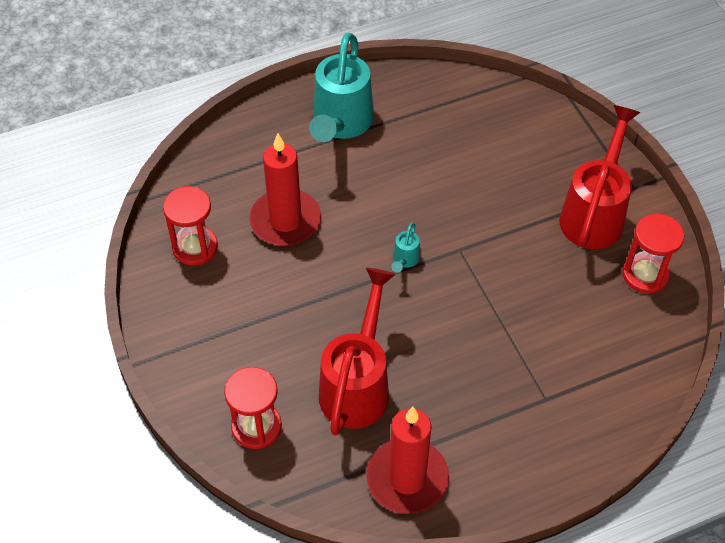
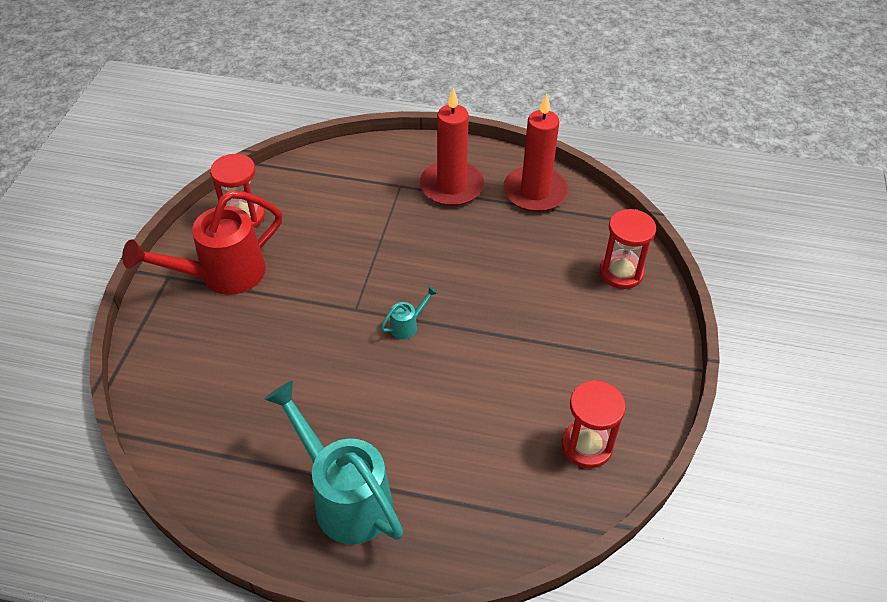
camera: 145 degrees left, 5 degrees down
(285, 221) = (482, 422): red candle -> red candle (451, 186)
(340, 125) = (344, 496): turquoise watering can -> turquoise watering can turned 90 degrees counterclockwise
(358, 384) = (523, 260): red watering can -> none

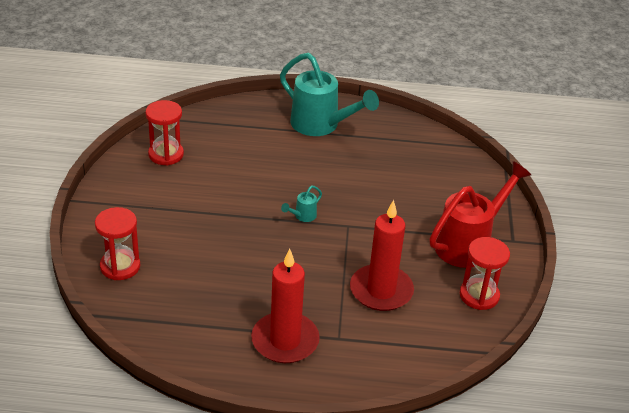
camera: 170 degrees right, 10 degrees down
(535, 192) = (196, 340): red candle -> red candle (381, 291)

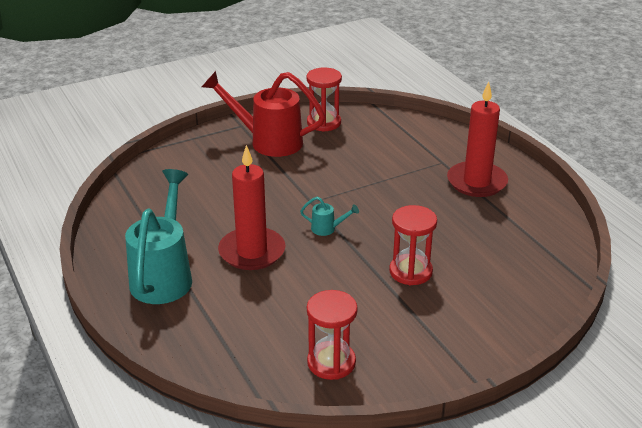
camera: 120 degrees left, 5 degrees down
(120, 266) = (520, 300): red hourglass -> red hourglass (410, 271)
(381, 291) = (371, 161): red candle -> red candle (252, 252)

